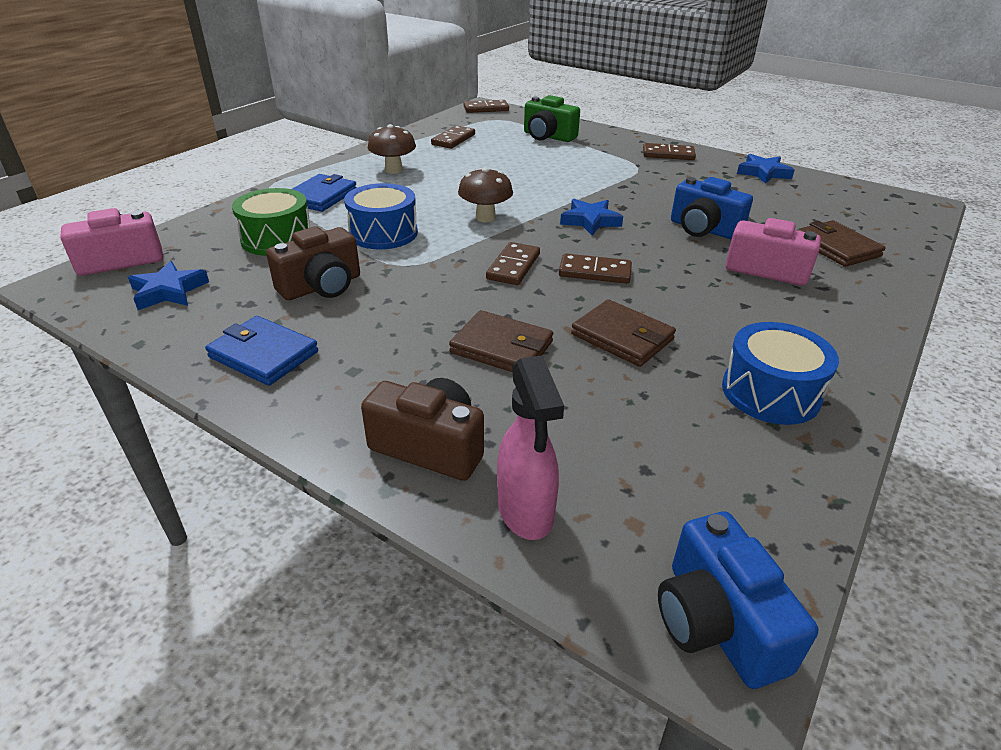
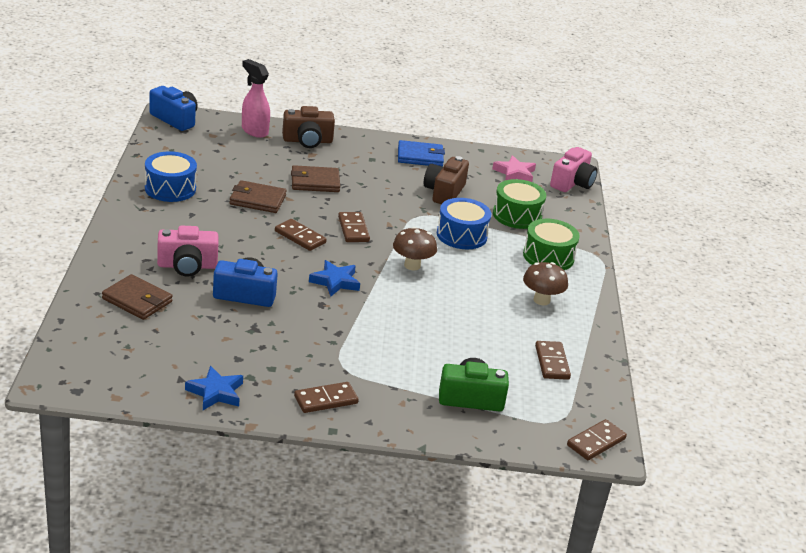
camera: 145 degrees right, 5 degrees down
(169, 291) = (514, 173): blue star -> pink star
(321, 196) = (548, 256): blue wallet -> green drum
(595, 272) = (300, 237): brown domino -> brown domino turned 60 degrees clockwise

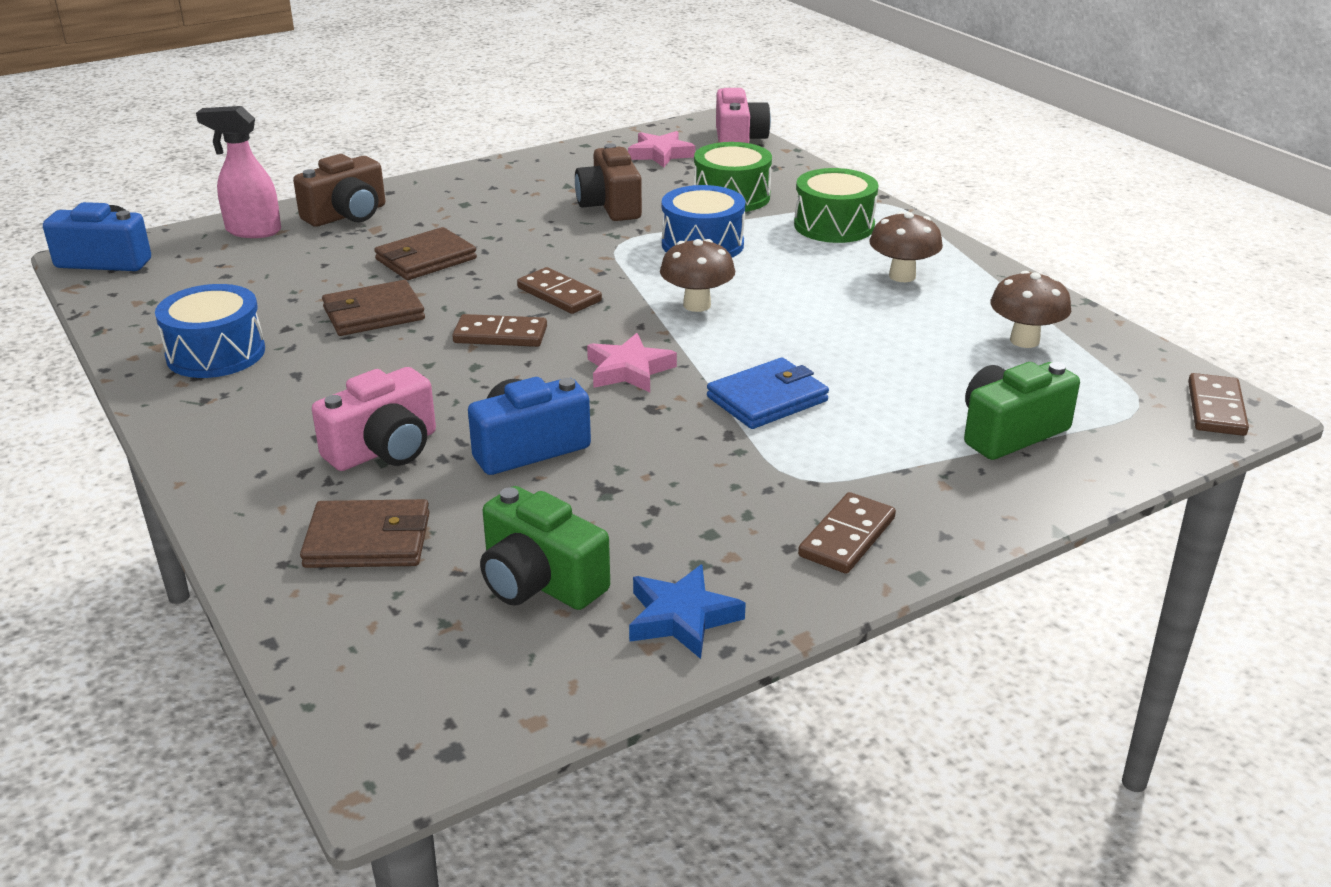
camera: 30 degrees left, 0 degrees up
(180, 350) = (539, 582): none -> green camera
(335, 281) = (629, 370): blue star -> pink star
(420, 156) = (522, 178): blue wallet -> blue wallet (767, 399)
(552, 362) = (1024, 340): brown domino -> brown mushroom

